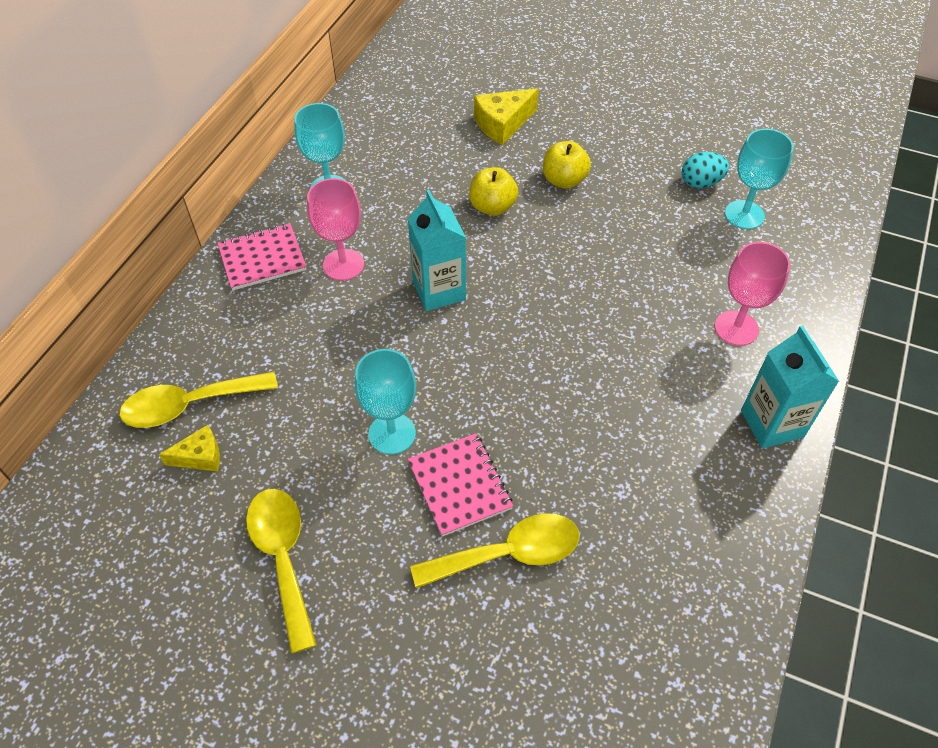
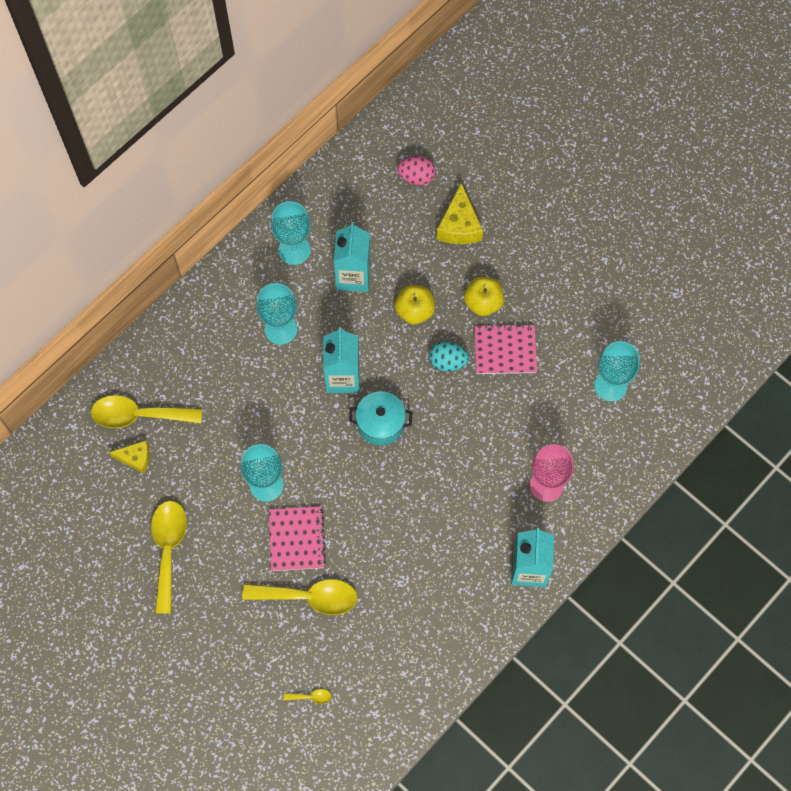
camera: 20 degrees right, 15 degrees up
(262, 258) = (223, 303): pink notebook -> pink notebook (505, 350)
(343, 265) = (281, 329): pink goblet -> turquoise goblet
(408, 194) = (353, 276): none -> turquoise carton
(437, 98) = (416, 177): none -> pink egg
(503, 124) = (459, 225): yellow cheese -> yellow cheese turned 75 degrees counterclockwise
(507, 324) = (380, 424): none -> turquoise pot
(574, 694) = (311, 697): none -> yellow spoon
(700, 183) = (592, 342): turquoise egg -> turquoise egg (447, 362)

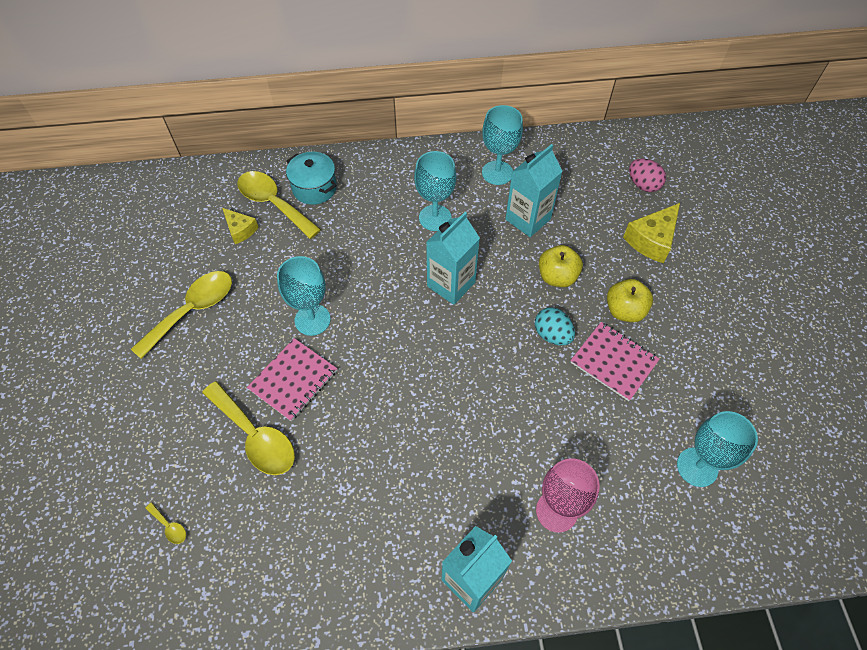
camera: 40 degrees right, 10 degrees down
(380, 424) = (449, 342): turquoise pot -> turquoise pot (314, 188)

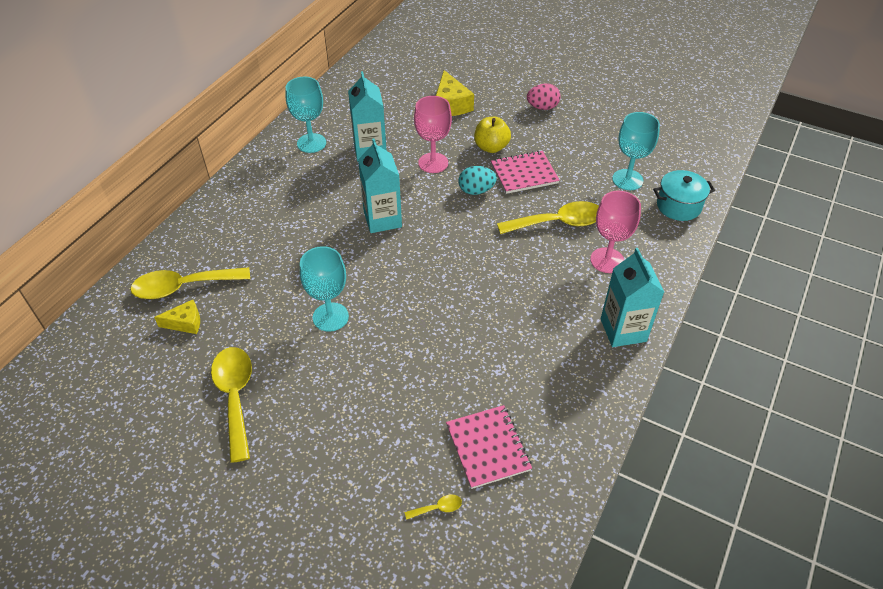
camera: 55 degrees left, 10 degrees down
(255, 436) = (404, 407): yellow spoon -> yellow spoon (558, 223)
(293, 380) = (375, 356): pink notebook -> pink notebook (488, 447)
(314, 188) = (199, 252): turquoise pot -> turquoise pot (678, 206)
(435, 218) = (313, 197): turquoise goblet -> none
(557, 277) = (433, 163): yellow apple -> pink goblet
(643, 185) = (403, 83): pink egg -> pink egg (542, 107)

